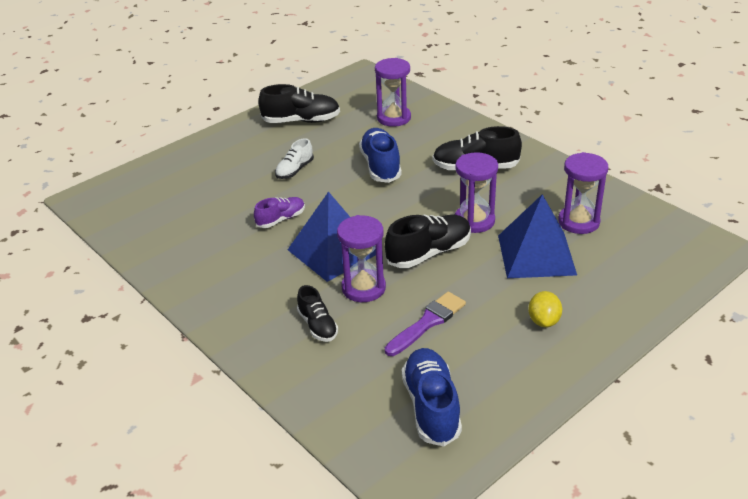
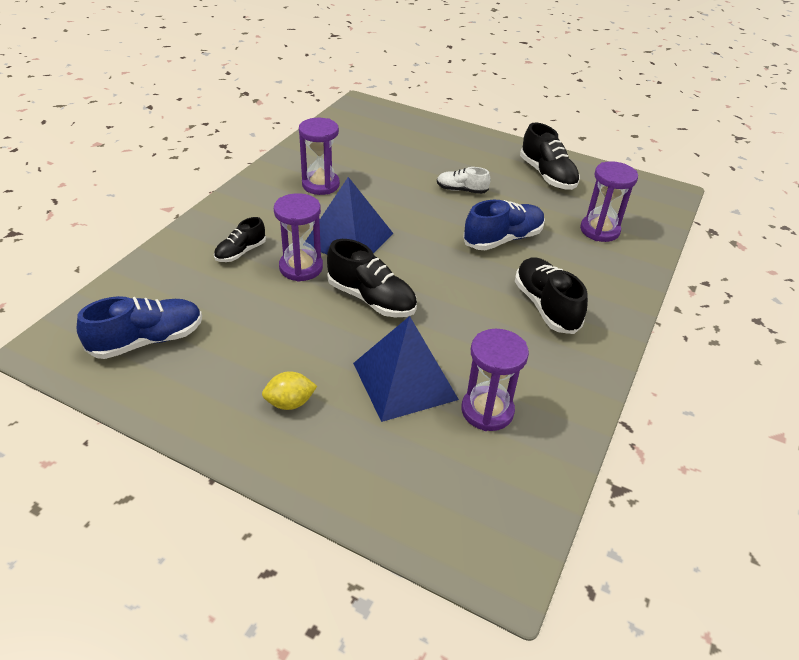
camera: 65 degrees right, 5 degrees up
(281, 219) = (381, 200): purple shoe -> none
(427, 322) = (263, 317): purple brush -> none
(474, 221) = (443, 322): purple hourglass -> purple hourglass (320, 185)

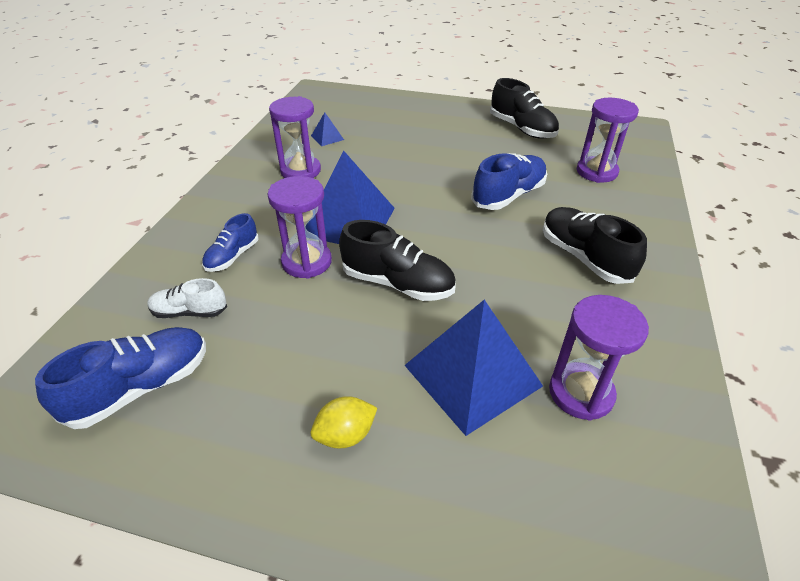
camera: 10 degrees left, 0 degrees up
(240, 252) = (232, 256): black shoe -> blue shoe
(355, 156) = (327, 137): none -> blue pyramid
(461, 190) = (446, 154): white shoe -> white shoe (190, 312)

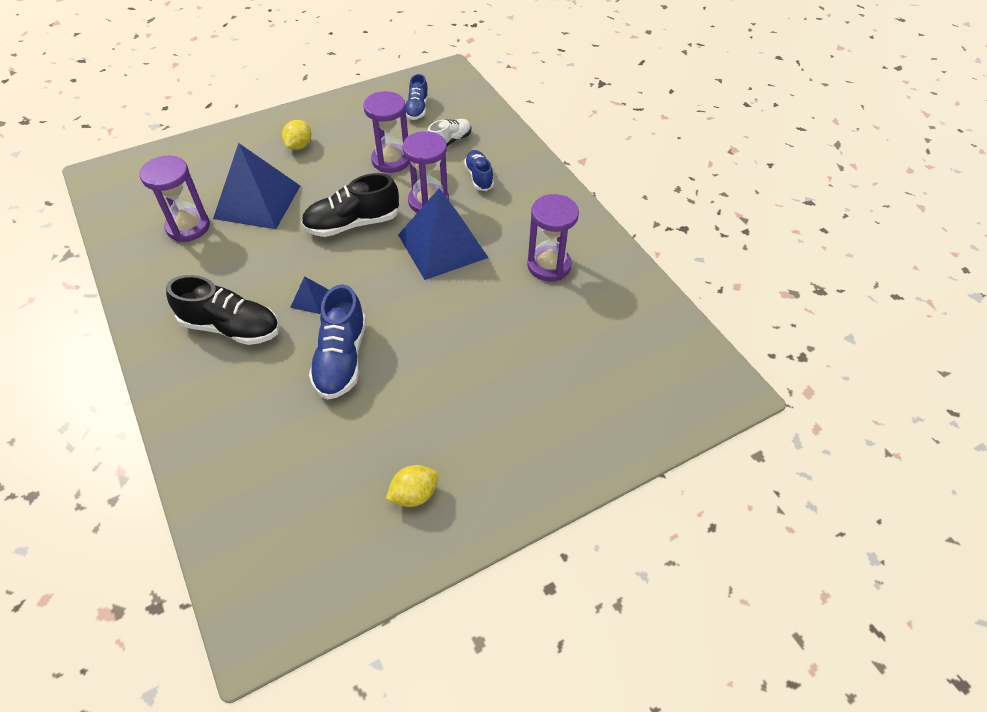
camera: 135 degrees right, 10 degrees up
(141, 388) = (417, 109): blue shoe -> blue shoe, size x0.61
(327, 137) = (591, 320): blue pyramid -> blue pyramid (310, 299)
(522, 129) = (414, 494): black shoe -> yellow lemon
(596, 172) = (273, 462): purple hourglass -> purple hourglass (391, 160)

